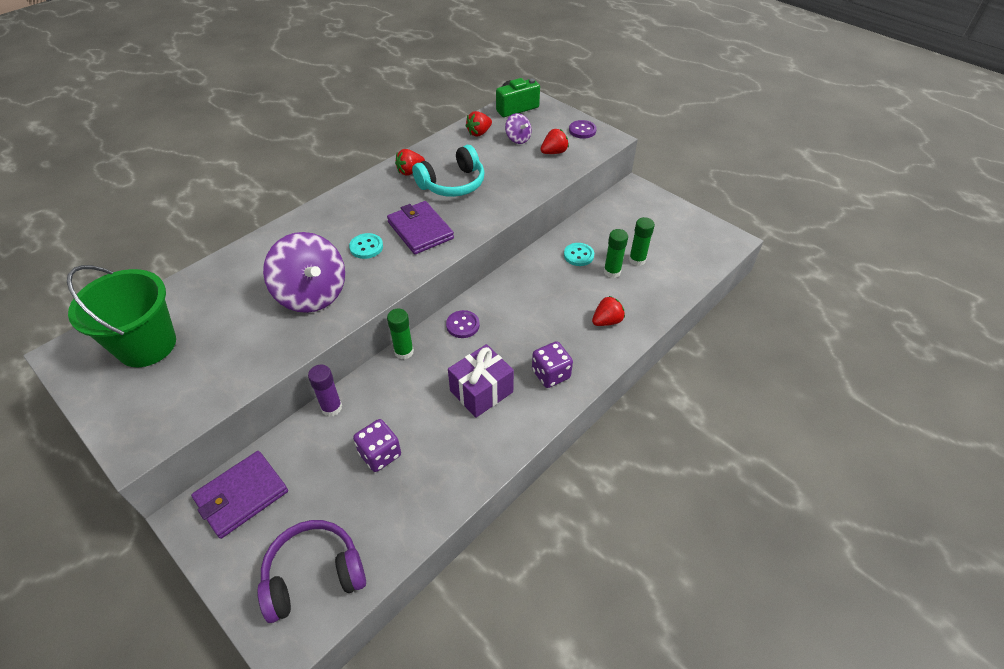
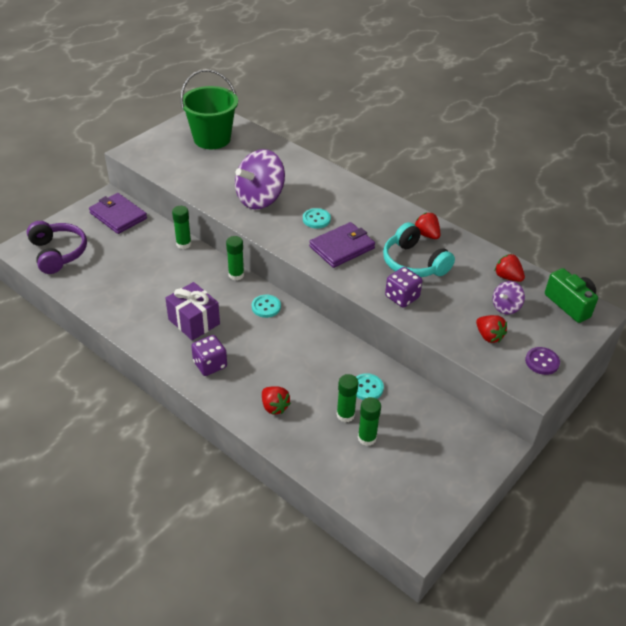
camera: 85 degrees right, 5 degrees down
(331, 407) = (183, 244): purple glue stick -> green glue stick
(380, 454) = (141, 272): purple dice -> purple dice (402, 297)
(463, 325) = (266, 307): purple button -> turquoise button

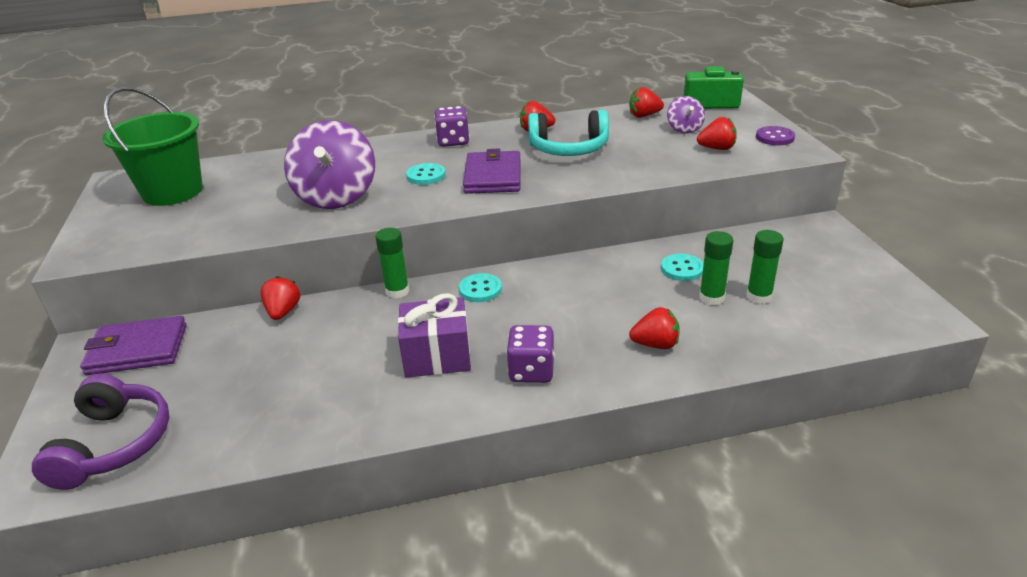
camera: 50 degrees left, 10 degrees down
(58, 253) = (113, 444): purple headphones -> purple headphones turned 75 degrees clockwise
(183, 244) = (283, 312): green glue stick -> red strawberry
(402, 297) = (613, 170): purple dice -> purple dice (453, 141)

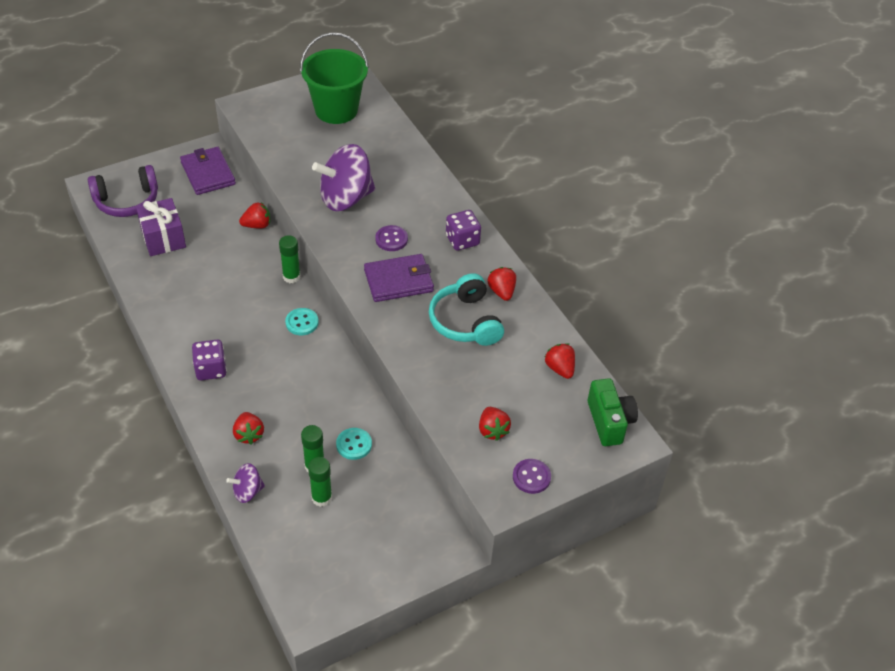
camera: 70 degrees right, 15 degrees up
(426, 175) = (391, 239): turquoise button -> purple button
(437, 356) = (220, 317): purple gift -> purple gift (163, 238)
(684, 129) = (534, 403): purple spinning top -> purple spinning top (247, 491)

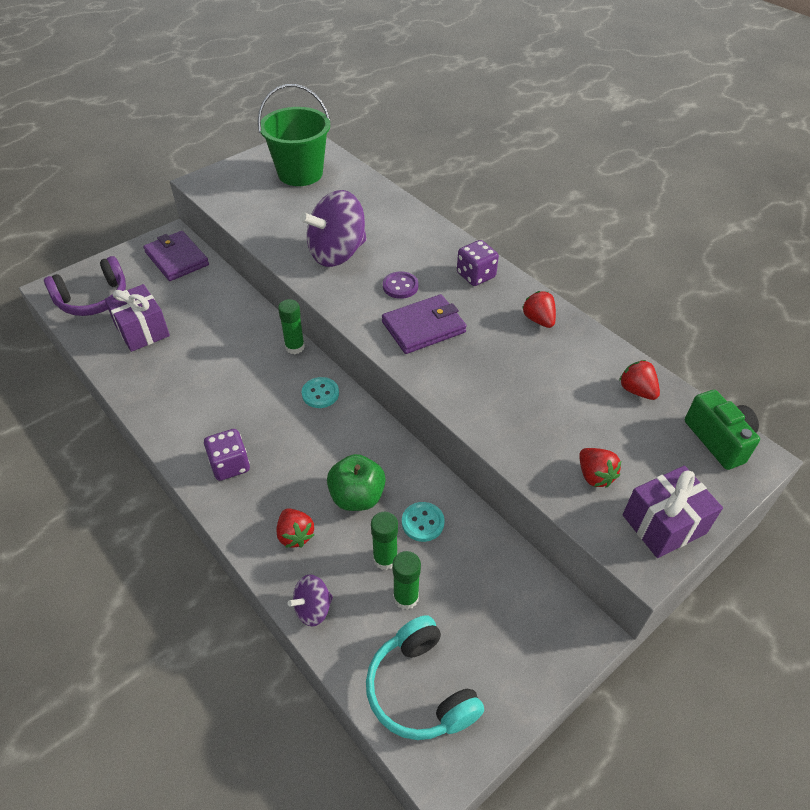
camera: 10 degrees left, 0 degrees up
(257, 225) = (243, 301): red strawberry -> none
(307, 414) = (357, 497): none -> green apple
(465, 321) = (513, 358): turquoise headphones -> turquoise headphones (420, 689)
(531, 477) = (664, 524): purple button -> purple gift

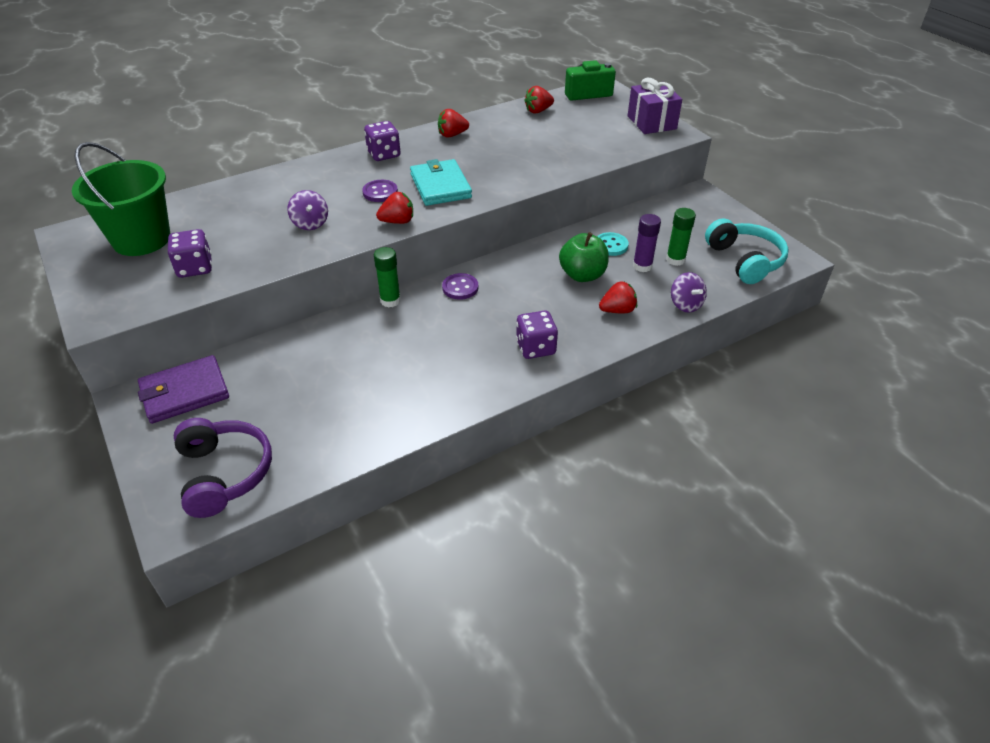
camera: 80 degrees left, 5 degrees down
(142, 330) = (312, 420): purple gift -> none
(264, 208) = (195, 268): none -> purple dice
(320, 394) = (460, 288): turquoise button -> purple button
(337, 253) = (310, 223): purple spinning top -> purple spinning top, size x0.49
(385, 559) = (642, 266): green glue stick -> purple glue stick
(420, 689) = (745, 260): turquoise headphones -> turquoise headphones turned 90 degrees counterclockwise
(423, 327) = (440, 186): purple wallet -> turquoise wallet
(594, 476) = (611, 138): red strawberry -> red strawberry (397, 221)

